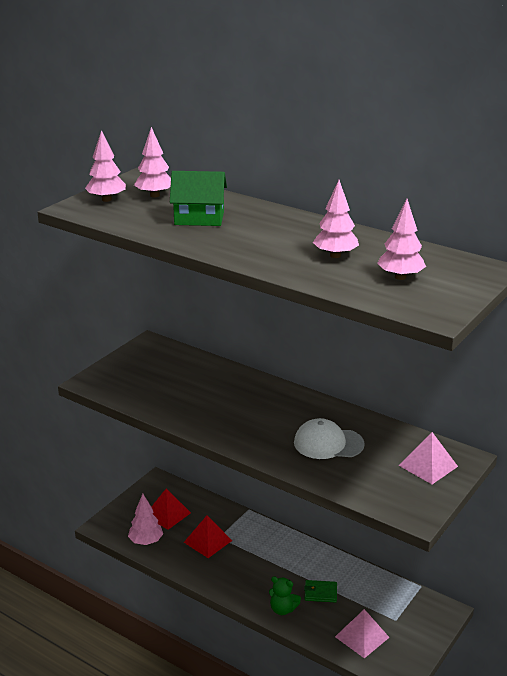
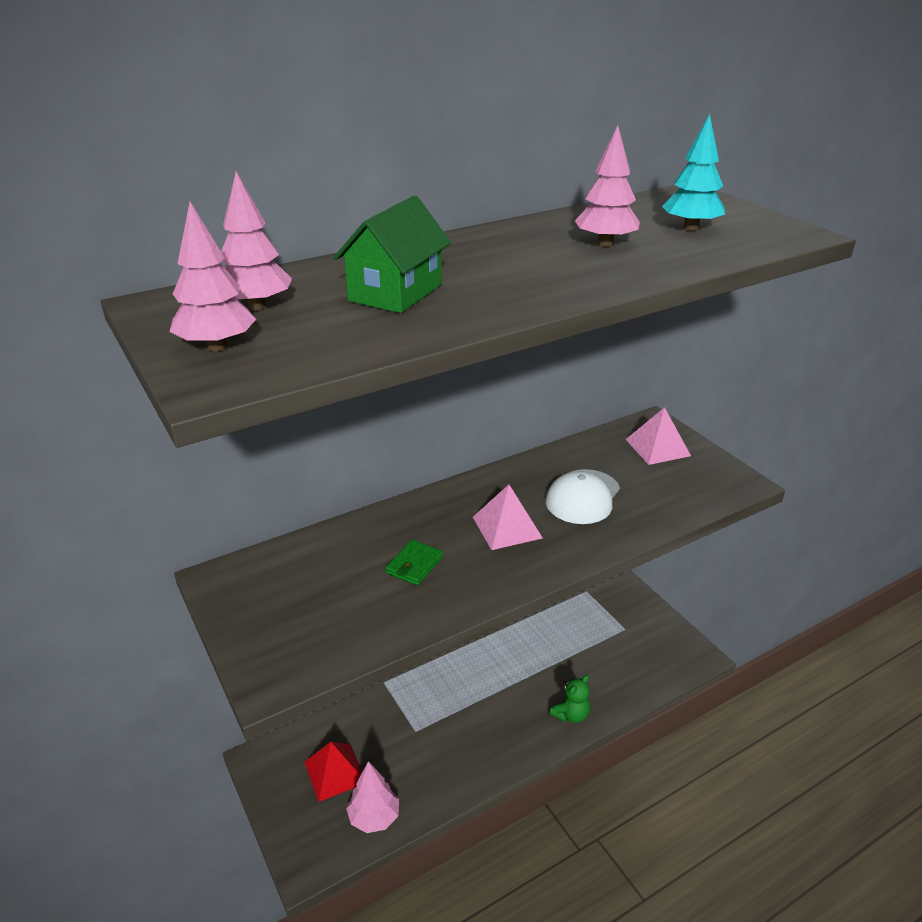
camera: 65 degrees left, 5 degrees up
(207, 541) = (416, 745): red pyramid -> none
(320, 593) = (560, 671): green wallet -> green wallet (414, 565)
(362, 637) = (639, 664): pink pyramid -> pink pyramid (507, 527)
(400, 277) = (691, 228): pink tree -> turquoise tree

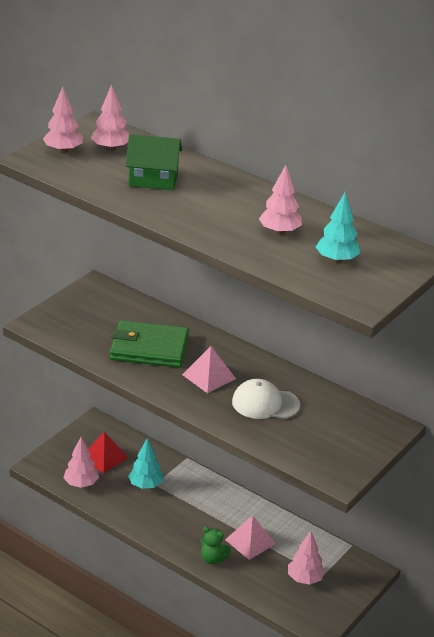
camera: 65 degrees right, 0 degrees up
(413, 741) = (146, 485): none -> turquoise tree
(414, 565) = (149, 348): green wallet -> green wallet, size x2.20
(626, 644) = (304, 579): none -> pink tree
(657, 447) = (358, 432): pink pyramid -> pink pyramid (250, 541)

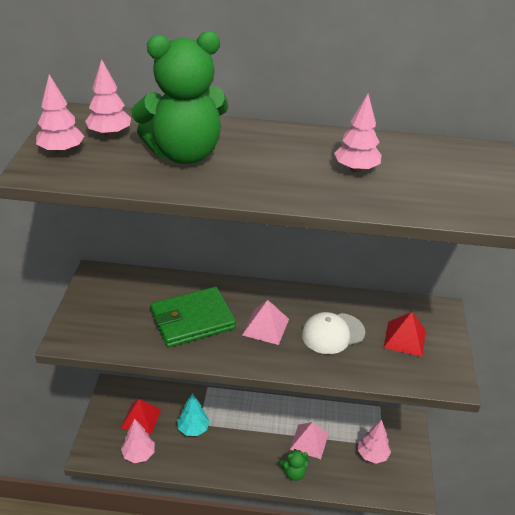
camera: 30 degrees left, 5 degrees up
(153, 180) = (184, 154): green house -> green teddy bear
(330, 432) = (404, 338): none -> red pyramid
(336, 260) = (435, 180): turquoise tree -> none

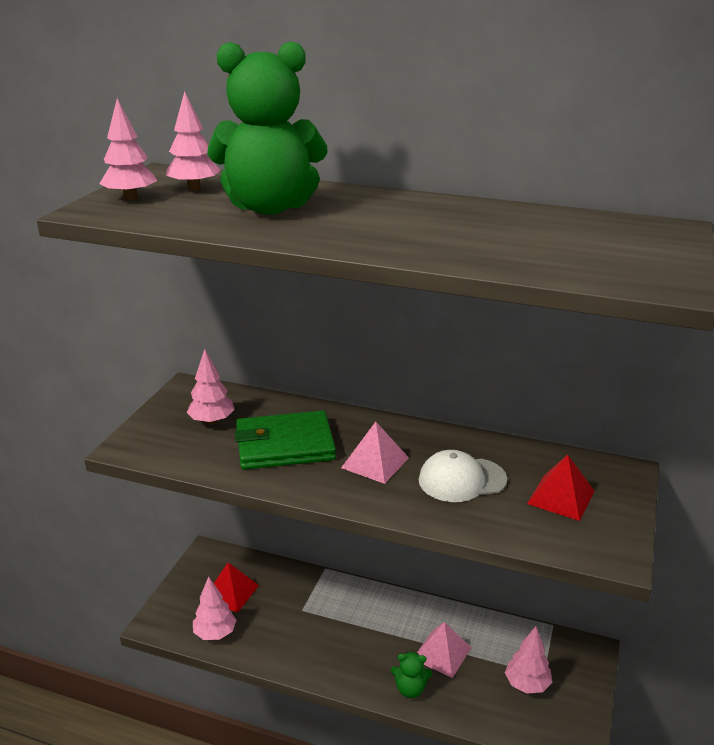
camera: 15 degrees right, 10 degrees down
(193, 429) = (292, 614): turquoise tree -> none
(356, 169) = (478, 232): pink tree -> pink tree (212, 421)

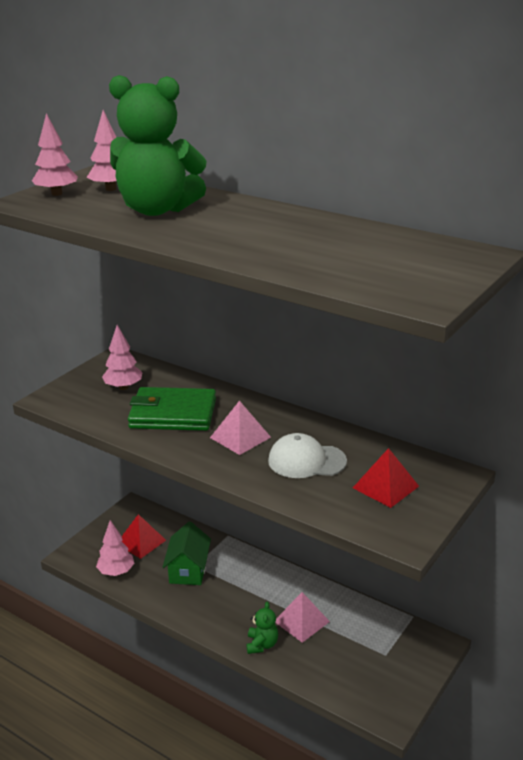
camera: 15 degrees right, 0 degrees up
(296, 616) = (188, 570): none -> green house
(410, 689) = (262, 644): green teddy bear -> green teddy bear turned 105 degrees counterclockwise
(527, 684) = (366, 660): pink tree -> none

